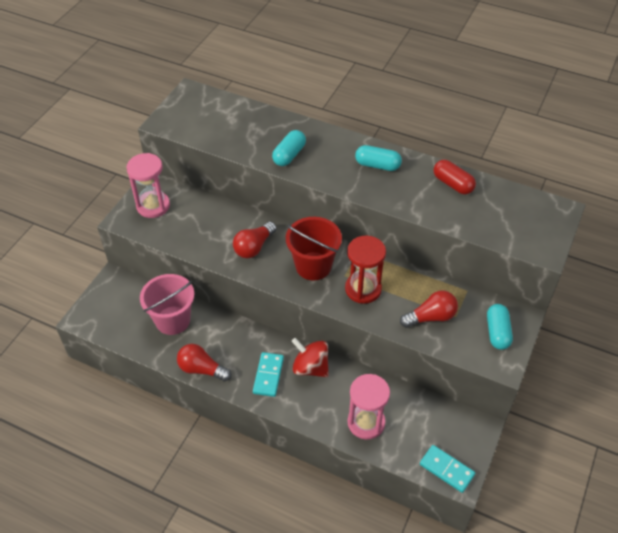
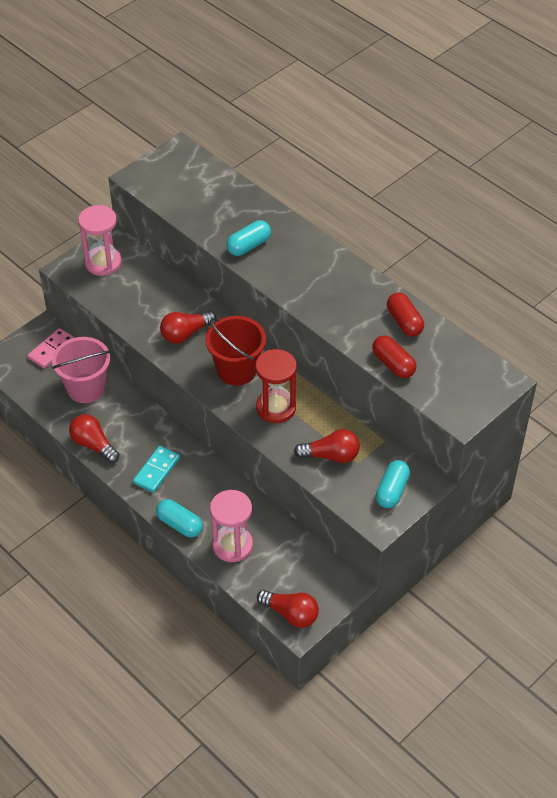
camera: 20 degrees right, 0 degrees up
(127, 295) = (52, 350): none -> pink domino
(310, 367) = (202, 475): red spinning top -> none
(377, 165) = (335, 281): turquoise capsule -> turquoise capsule (179, 524)
(446, 469) = (291, 614): turquoise domino -> red light bulb
(464, 221) = (393, 364): none -> red capsule

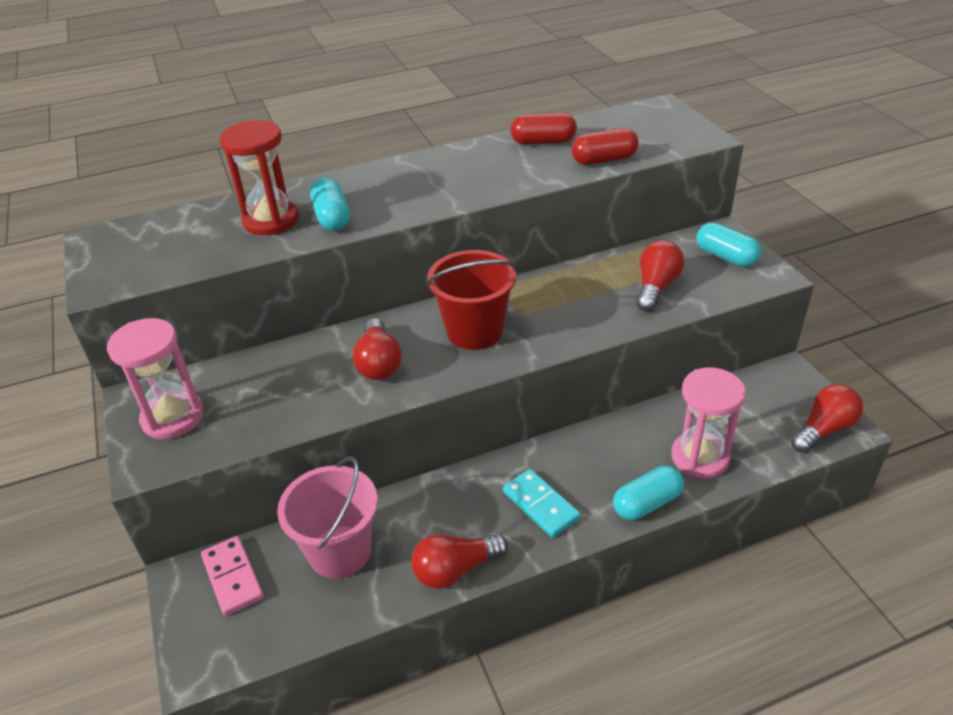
camera: 65 degrees left, 10 degrees down
(276, 408) = (557, 313): red hourglass -> red hourglass (271, 221)

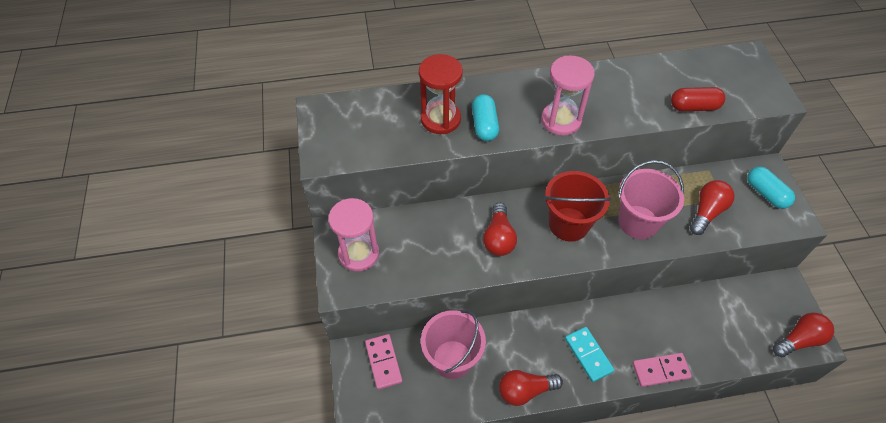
camera: 10 degrees right, 15 degrees up
(543, 142) = (650, 77): red capsule -> none
(568, 313) = (638, 222): none -> pink bucket
(647, 503) = (660, 370): turquoise capsule -> pink domino
(700, 457) = (705, 342): pink hourglass -> pink hourglass (561, 120)

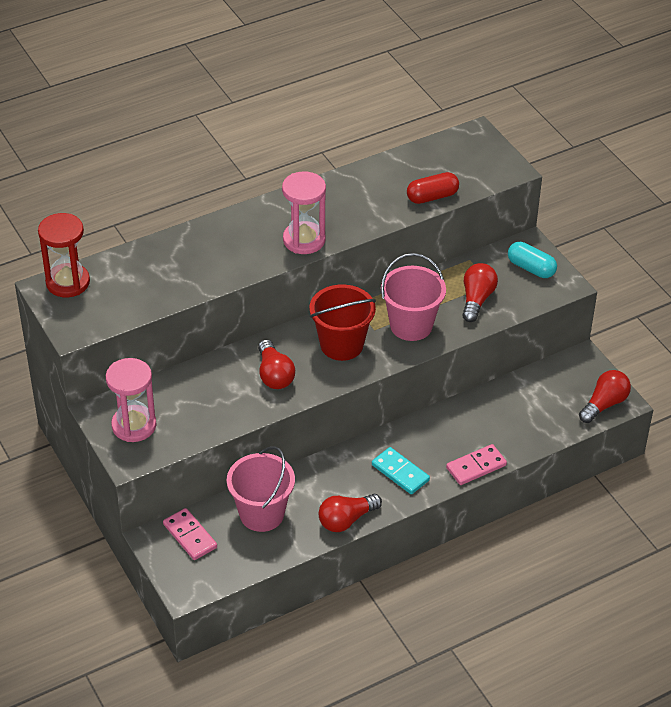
camera: 20 degrees left, 10 degrees down
(440, 119) = (180, 267): red hourglass -> red hourglass (68, 282)
(484, 125) = (228, 262): turquoise capsule -> none

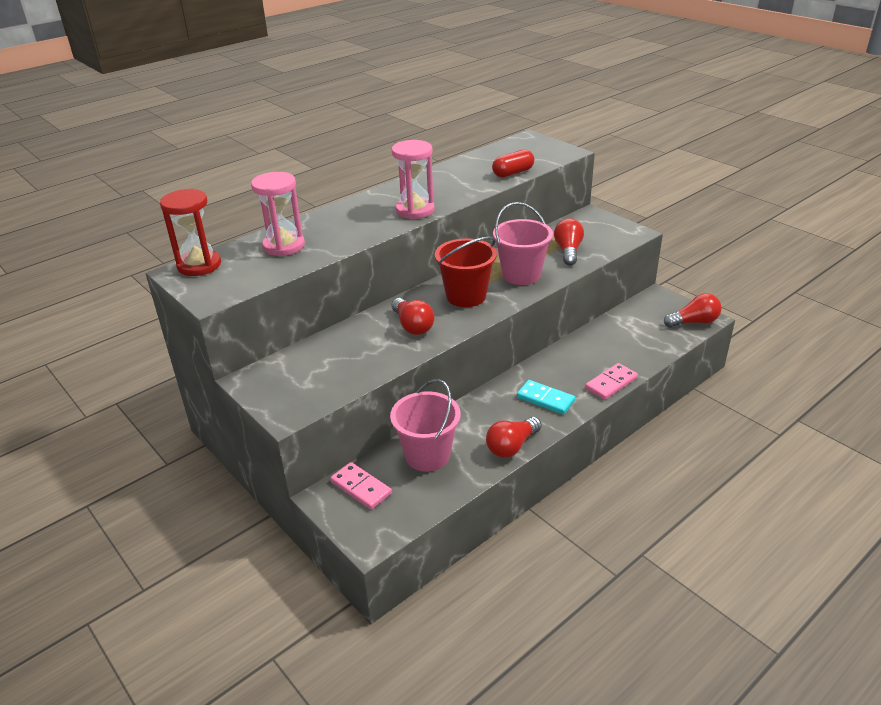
camera: 10 degrees left, 10 degrees down
(134, 425) = (285, 385): pink hourglass -> pink hourglass (284, 246)
(531, 268) = (601, 227): turquoise capsule -> none
(604, 404) = (694, 322): red light bulb -> red light bulb turned 45 degrees clockwise

